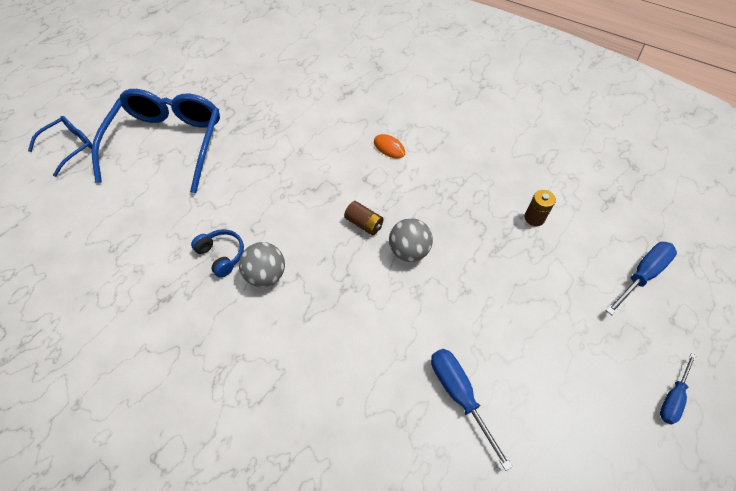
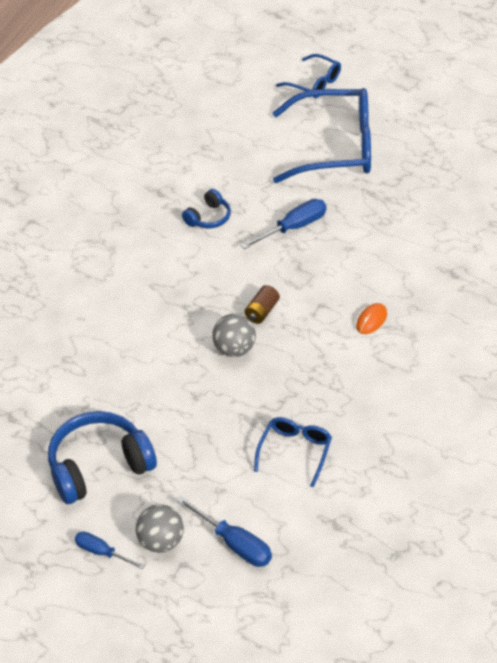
camera: 85 degrees right, 10 degrees down
(266, 275) = (192, 251): grey ball -> grey ball (161, 542)
(459, 395) = (91, 395): blue screwdriver -> blue screwdriver (294, 227)
(534, 218) = (295, 452): brown battery -> blue glasses
(560, 393) = (99, 467): none -> blue headphones

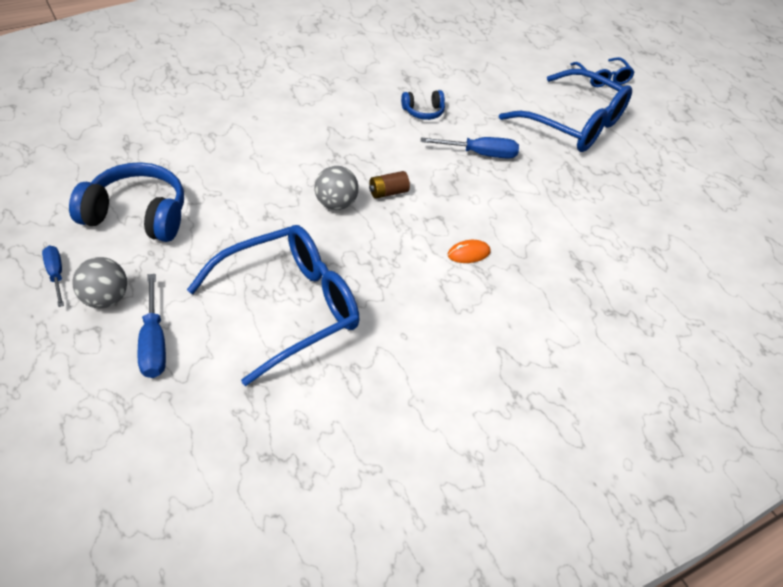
camera: 30 degrees right, 0 degrees up
(295, 452) = (289, 307): blue glasses -> blue glasses, size x1.98

